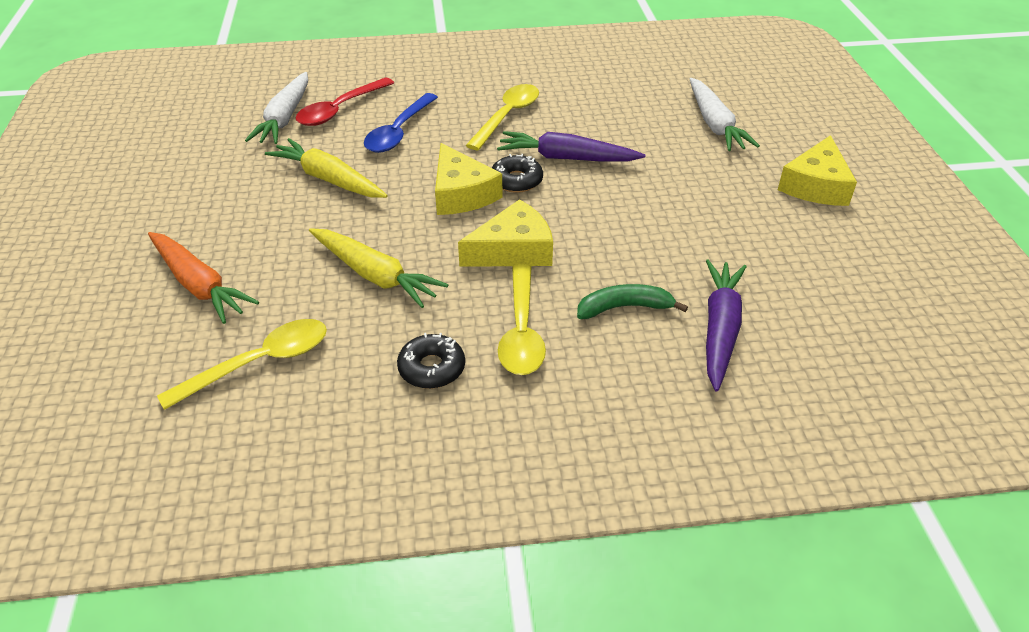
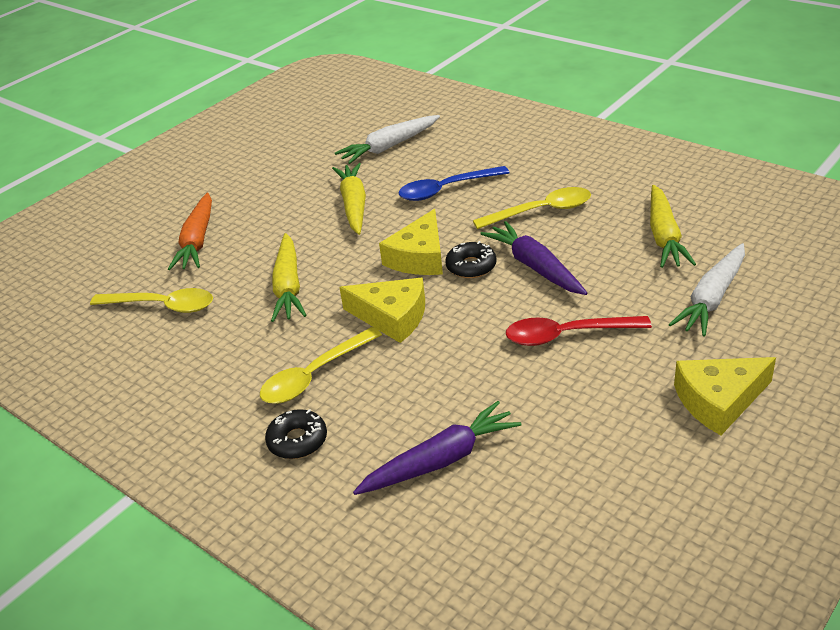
camera: 50 degrees right, 5 degrees down
(340, 110) = (432, 155): red spoon -> red spoon (567, 335)
(432, 368) = (234, 365): black donut -> black donut (297, 440)
(623, 97) = (664, 236): none -> yellow carrot
(624, 307) = (401, 402): green banana -> none

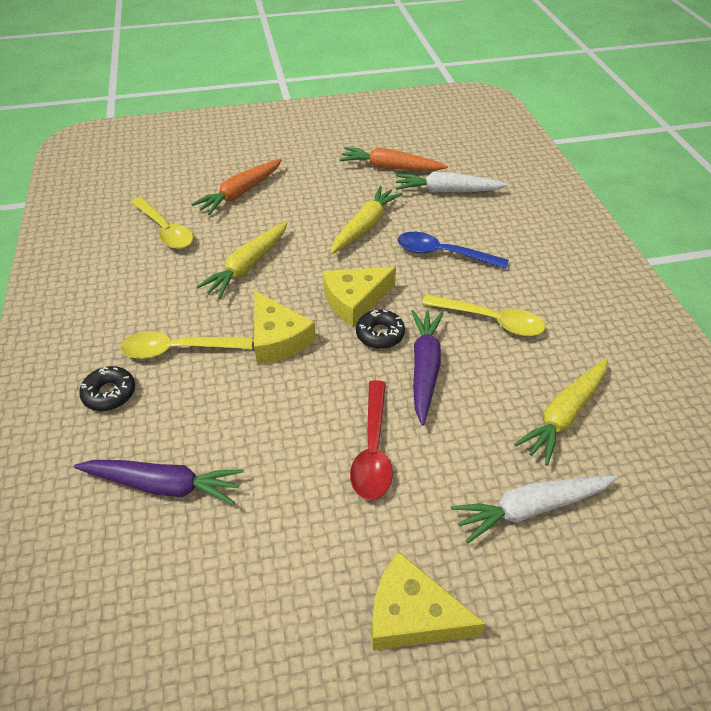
camera: 35 degrees right, 10 degrees up
(315, 154) = (390, 168): none -> orange carrot
(567, 335) = (373, 449): red spoon -> red spoon turned 120 degrees counterclockwise

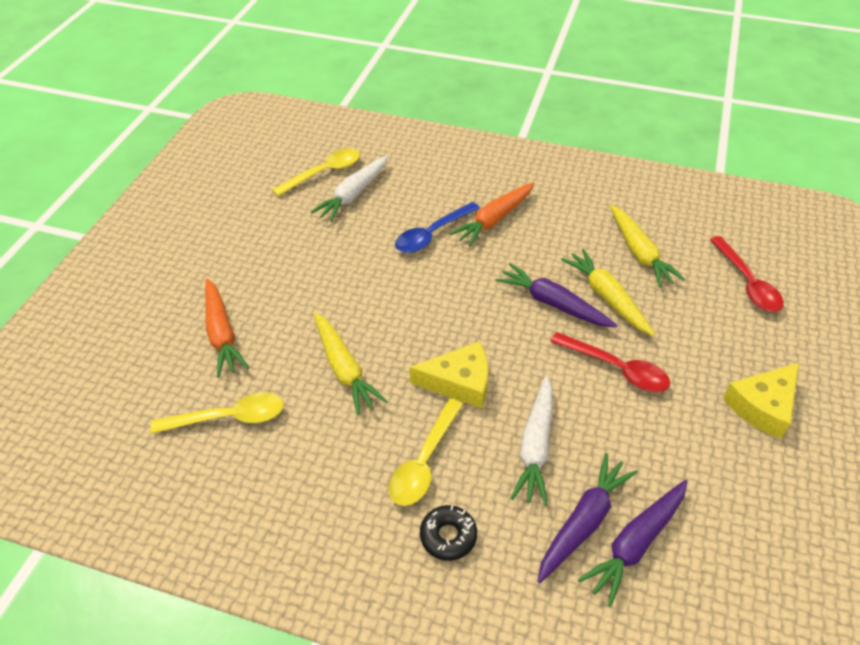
camera: 60 degrees left, 0 degrees up
(156, 537) = (635, 543): none -> purple carrot
(355, 301) = (448, 312): yellow cheese -> none
(365, 226) = (356, 265): yellow carrot -> yellow carrot (607, 297)
(380, 334) = (499, 313): black donut -> none
(390, 168) = (286, 213): orange carrot -> orange carrot (494, 220)
(490, 320) = (527, 244): yellow spoon -> yellow spoon (324, 173)
(531, 508) = (707, 308): white carrot -> white carrot (535, 446)
(613, 540) = (747, 283): none -> red spoon

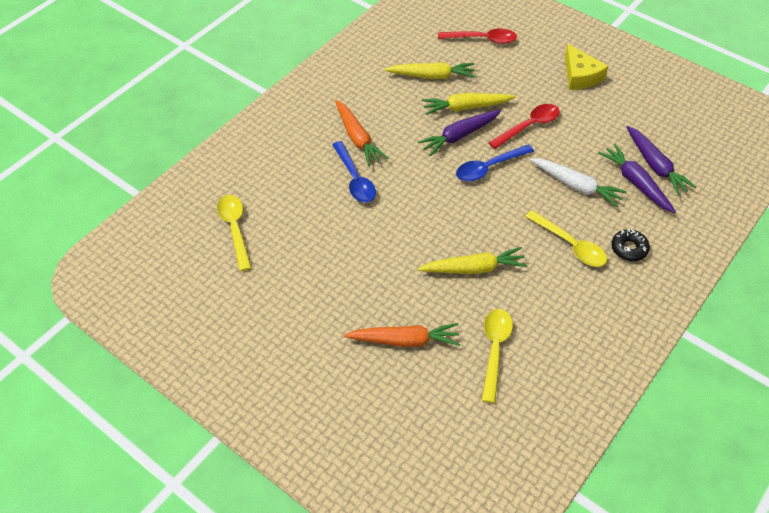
camera: 70 degrees left, 5 degrees up
(353, 194) = (277, 215): white carrot -> none
(459, 382) = (510, 207): yellow cheese -> none
(515, 344) = (489, 168): none -> blue spoon

